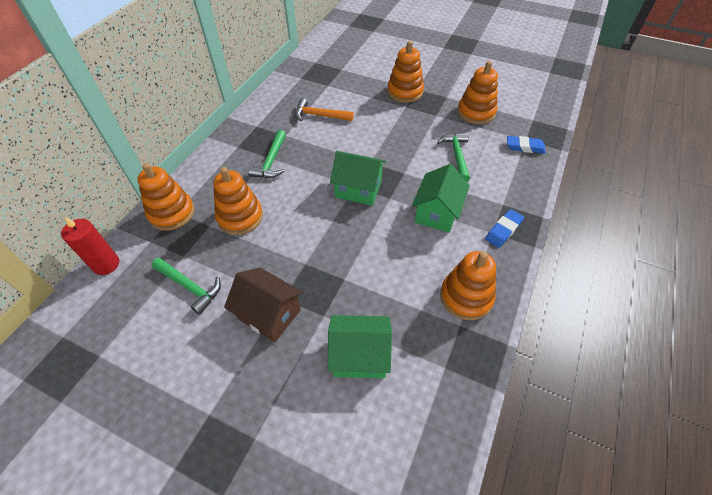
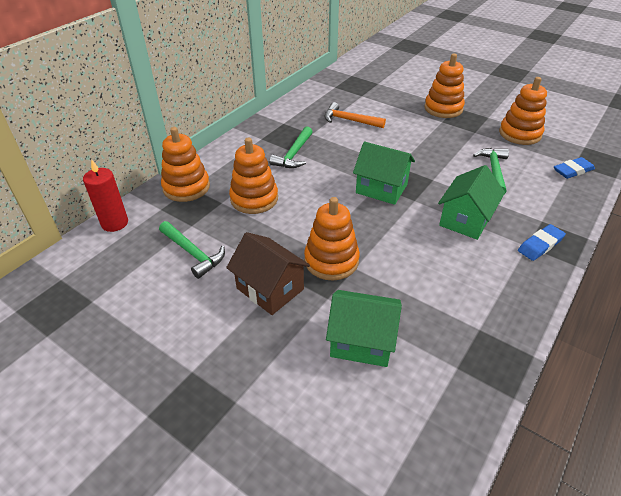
camera: 10 degrees right, 10 degrees down
(466, 297) = (489, 303): orange stacking toy -> orange stacking toy (331, 260)
(525, 147) = (572, 170): blue eraser -> blue eraser turned 45 degrees counterclockwise

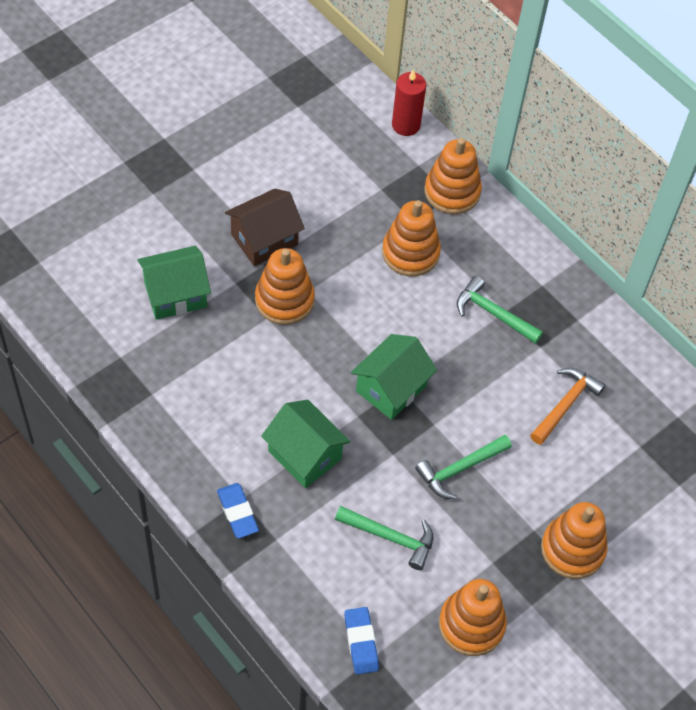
camera: 100 degrees right, 15 degrees up
(193, 253) = (336, 185): green hammer -> green hammer (460, 469)
(361, 341) = (175, 294): green house -> green house turned 45 degrees clockwise

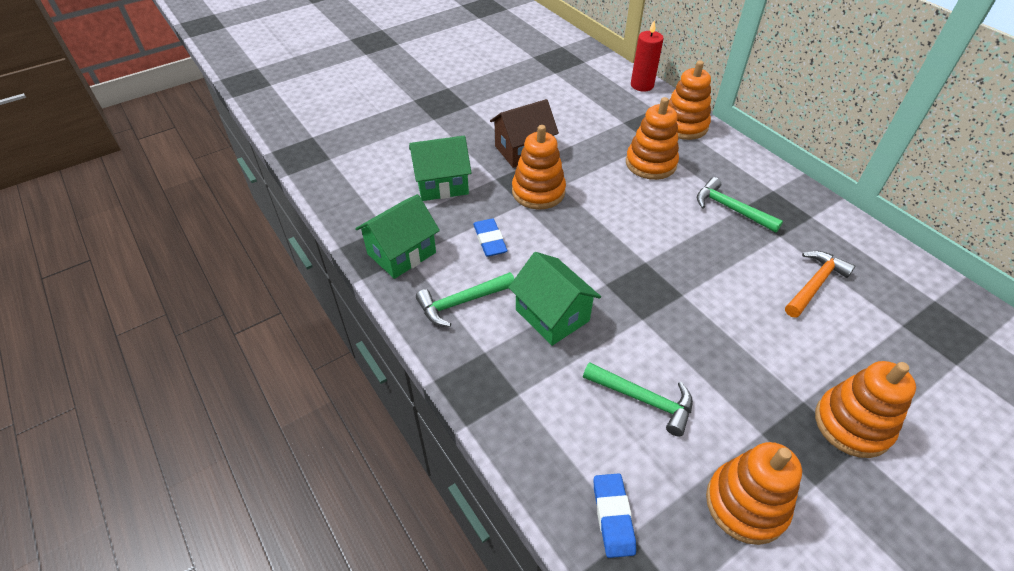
camera: 10 degrees right, 10 degrees down
(237, 512) = (479, 365): blue eraser -> blue eraser (489, 240)
(391, 388) = (638, 262): green house -> green house (401, 253)
(460, 469) = (713, 336): green hammer -> green hammer (462, 302)

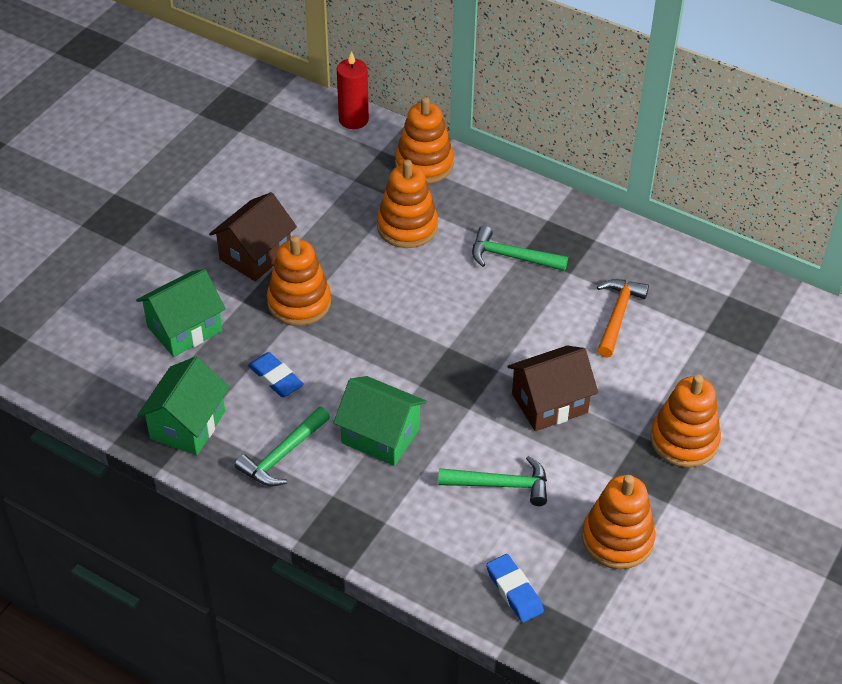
camera: 25 degrees left, 0 degrees up
(721, 339) = (549, 403): none -> brown house

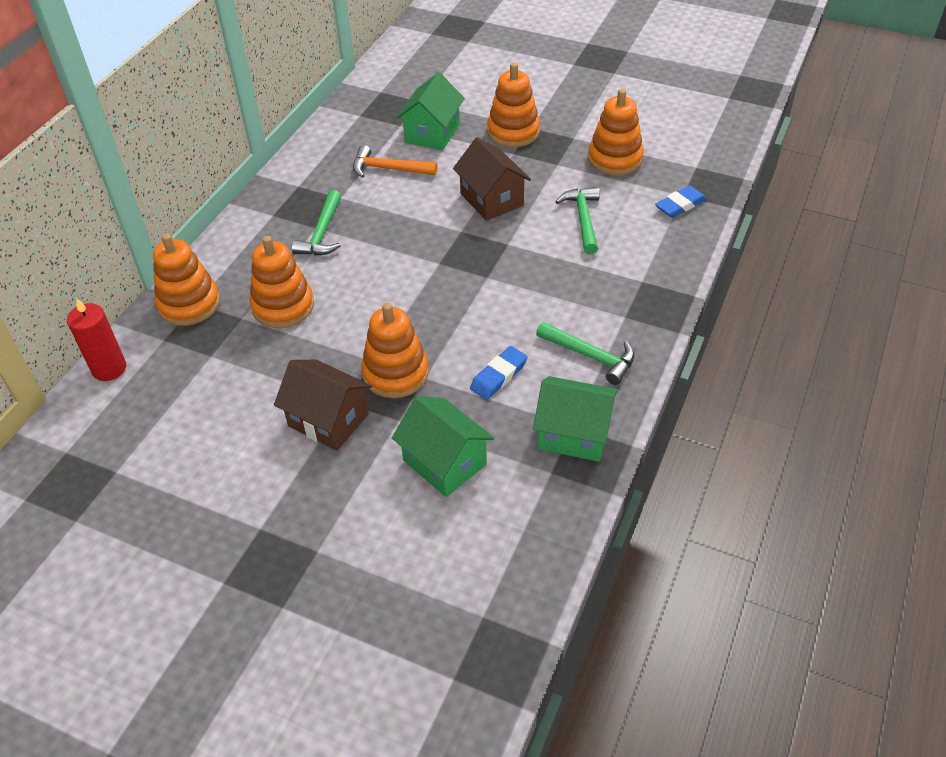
camera: 95 degrees left, 0 degrees up
(380, 436) = (551, 294): green house -> green house (432, 133)

